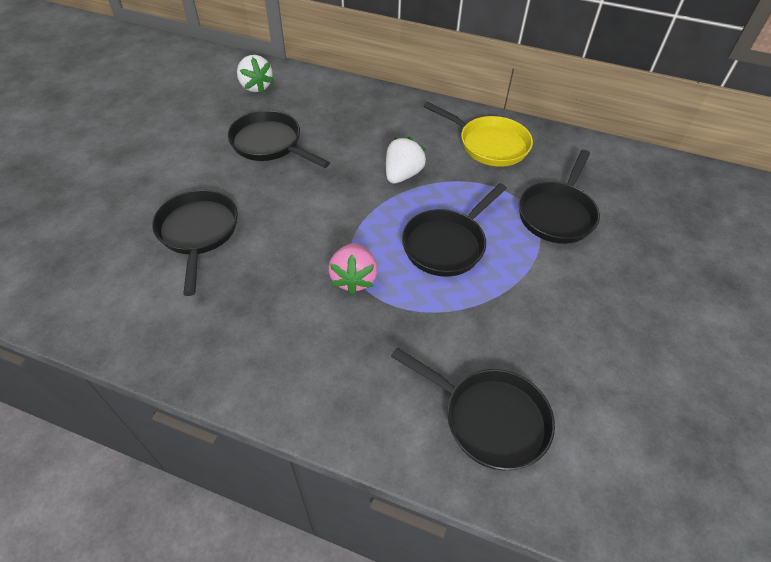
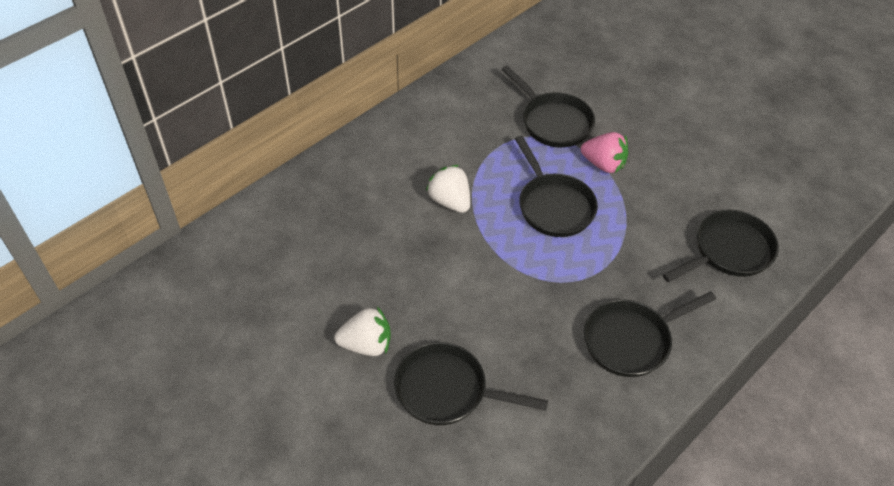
camera: 65 degrees left, 0 degrees up
(256, 87) = (221, 275): white strawberry -> white strawberry (366, 344)
(270, 144) = (339, 291): black pan -> black pan (631, 340)
(353, 279) = (564, 284): pink strawberry -> pink strawberry (603, 164)
(489, 145) = (443, 124): yellow pan -> none

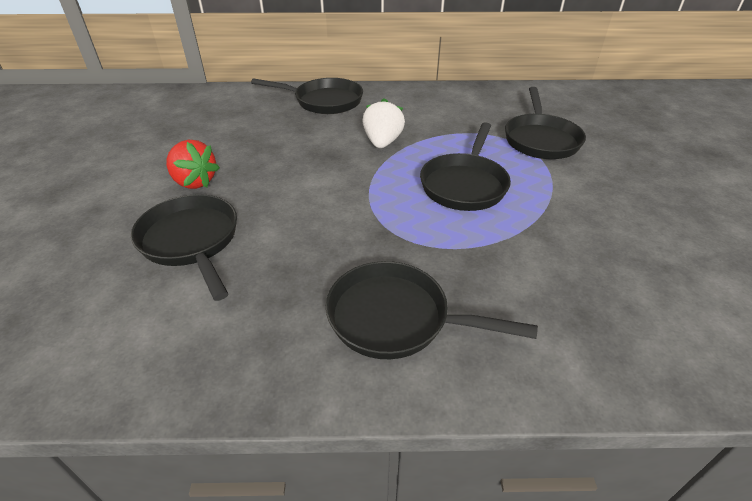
camera: 45 degrees right, 10 degrees down
(366, 344) = (194, 182): white strawberry -> red strawberry
(603, 164) = (554, 183): pink strawberry -> none
(728, 251) = (624, 319): black pan -> black pan (324, 101)

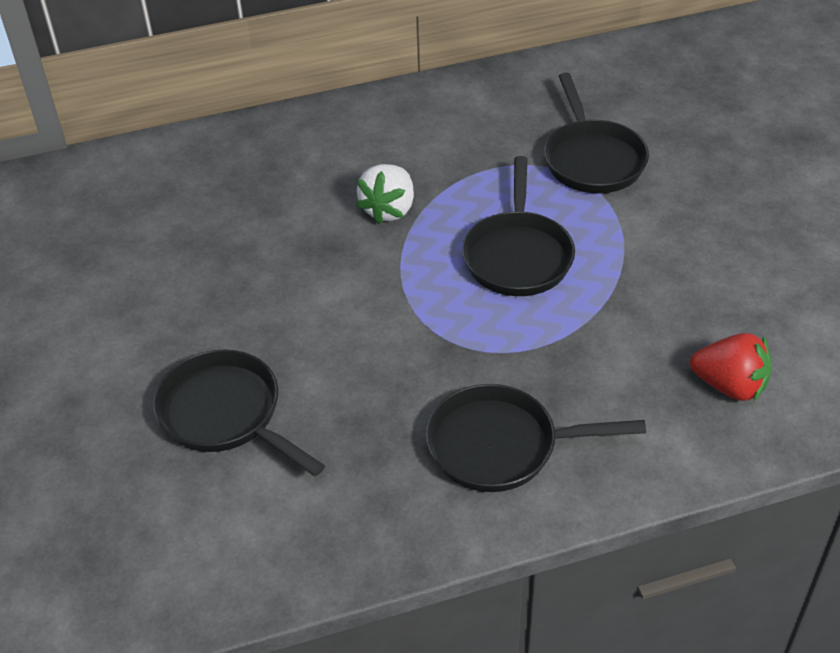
camera: 15 degrees left, 5 degrees up
(194, 182) = (172, 331): red strawberry -> red strawberry (730, 386)
(324, 101) = (272, 149): black pan -> none
(382, 142) = (389, 209): white strawberry -> white strawberry turned 150 degrees counterclockwise

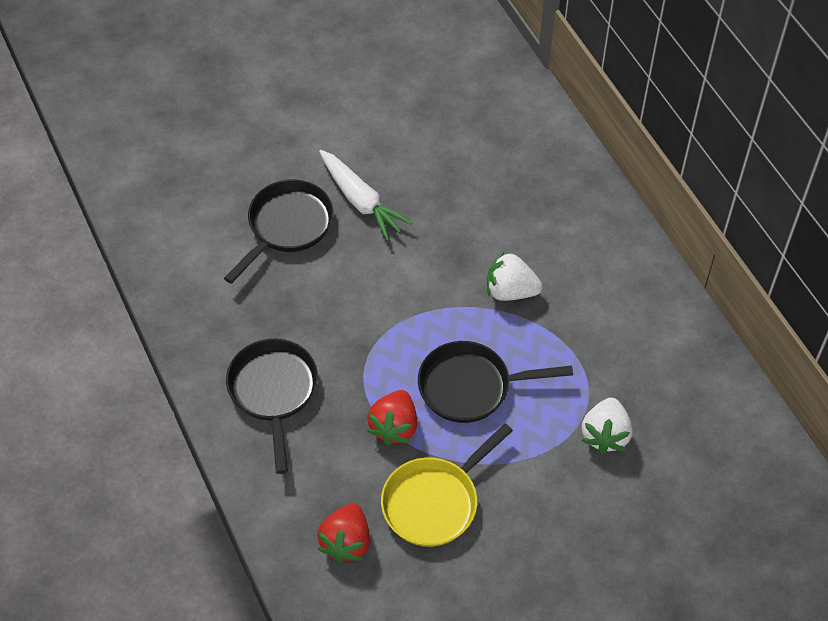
camera: 80 degrees right, 10 degrees up
(208, 332) = (361, 201): none -> white carrot
(567, 328) = (394, 427): none -> red strawberry
(592, 159) = (605, 435): black pan -> white strawberry
(673, 301) = (434, 502): none -> yellow pan

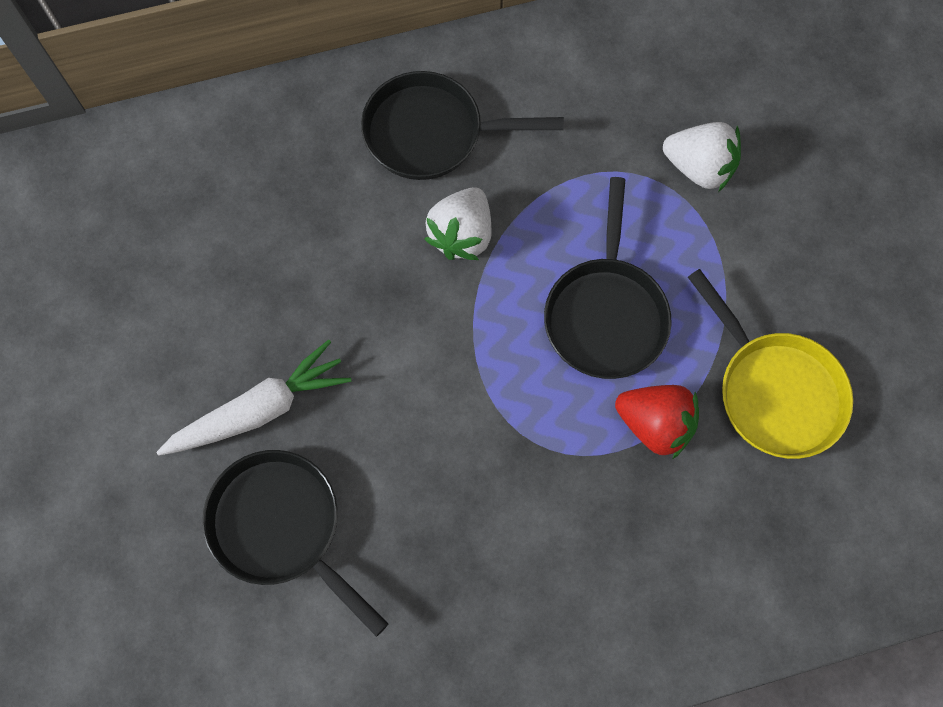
camera: 80 degrees left, 15 degrees up
(274, 392) = (575, 585): black pan -> black pan (431, 133)
(346, 542) = (824, 516): red strawberry -> none

